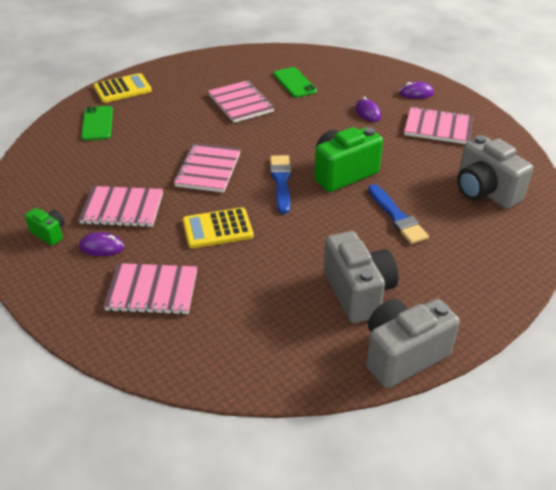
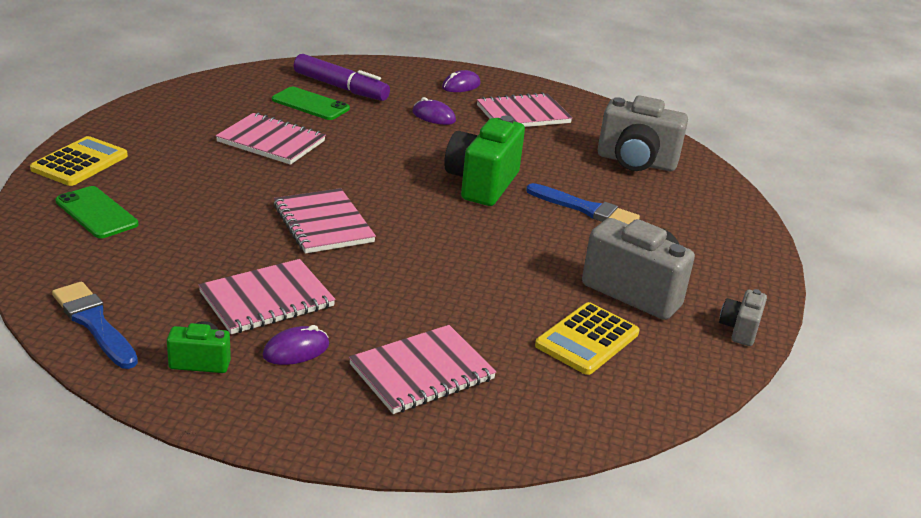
camera: 40 degrees left, 10 degrees down
(217, 229) = (415, 282): yellow calculator -> yellow calculator (587, 339)
(281, 181) = (425, 211): blue brush -> blue brush (94, 323)
(328, 75) = (341, 87): none -> purple marker
(402, 355) = (739, 330): grey camera -> grey camera, size x0.51

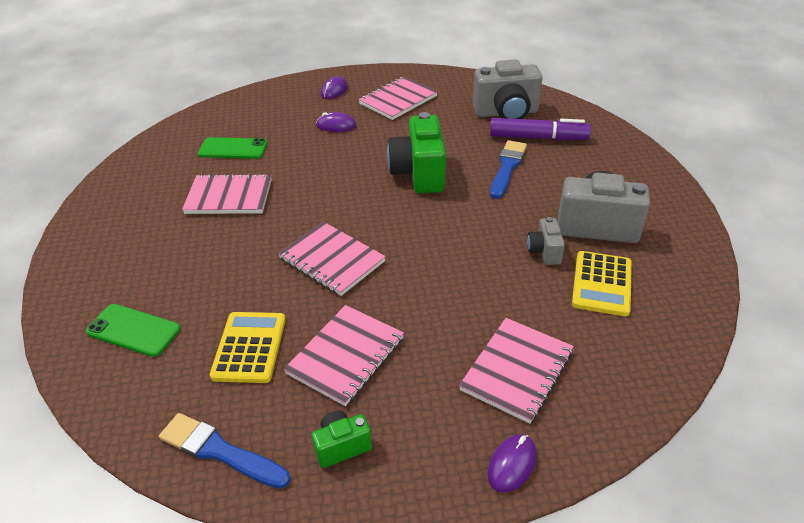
camera: 20 degrees left, 10 degrees up
(80, 162) = (79, 283): yellow calculator -> yellow calculator (249, 347)
(296, 350) = (408, 396): purple mouse -> purple mouse (512, 464)
(341, 87) = (245, 124): purple marker -> purple marker (538, 138)
(586, 209) = (507, 167): blue brush -> blue brush turned 75 degrees counterclockwise
(739, 330) = (686, 229): grey camera -> grey camera (544, 252)

